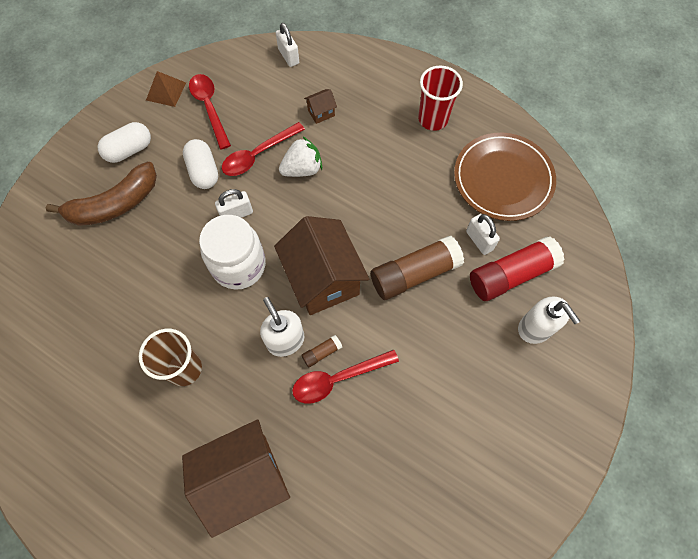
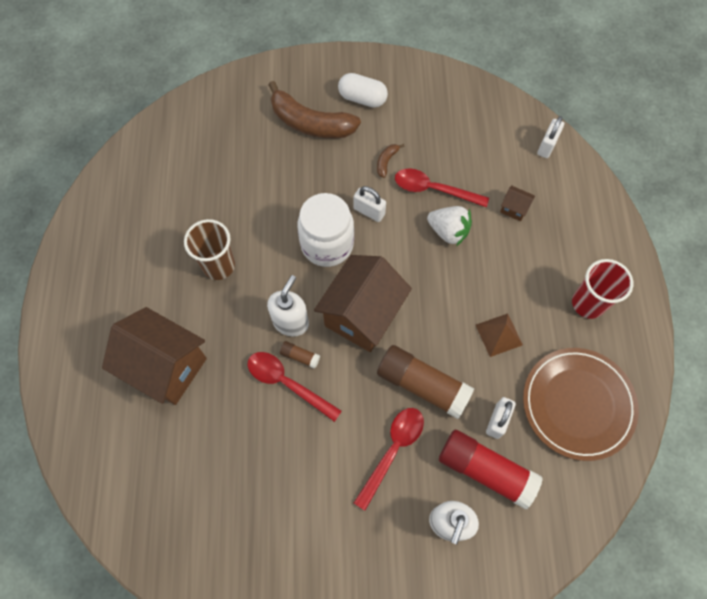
camera: 55 degrees right, 0 degrees up
(166, 91) = (434, 84): brown pyramid -> brown pyramid (498, 334)
(203, 171) = (386, 161): white capsule -> brown banana
(209, 108) = (446, 124): red spoon -> red spoon (393, 451)

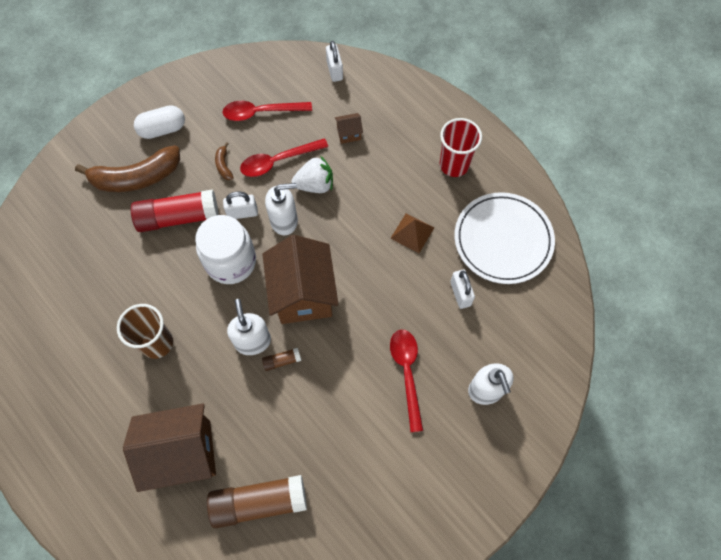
camera: 40 degrees left, 0 degrees up
(287, 383) = (289, 388): red spoon -> red spoon (261, 112)
(397, 243) = (284, 221): none -> white soap dispenser
(422, 385) = (389, 310): brown glue stick -> brown glue stick (259, 502)
(485, 470) = (480, 334): red glue stick -> red glue stick (178, 217)
(577, 404) = (503, 240): brown plate -> white plate

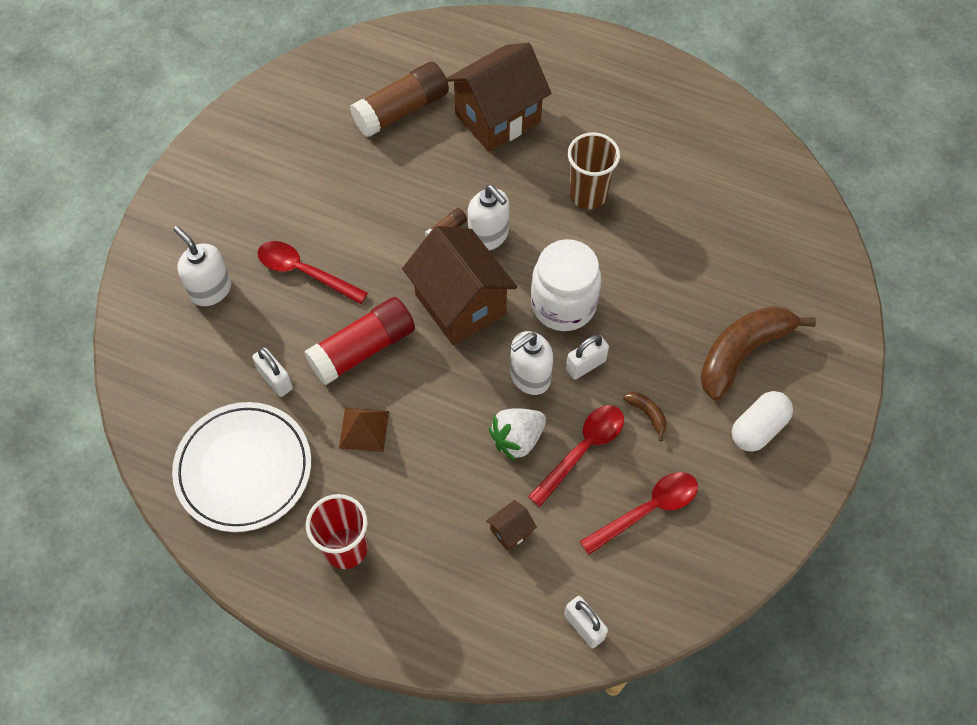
camera: 155 degrees right, 5 degrees down
(178, 217) = (658, 328): red glue stick -> red glue stick (363, 349)
(407, 373) = (304, 272): red spoon -> red spoon turned 150 degrees clockwise

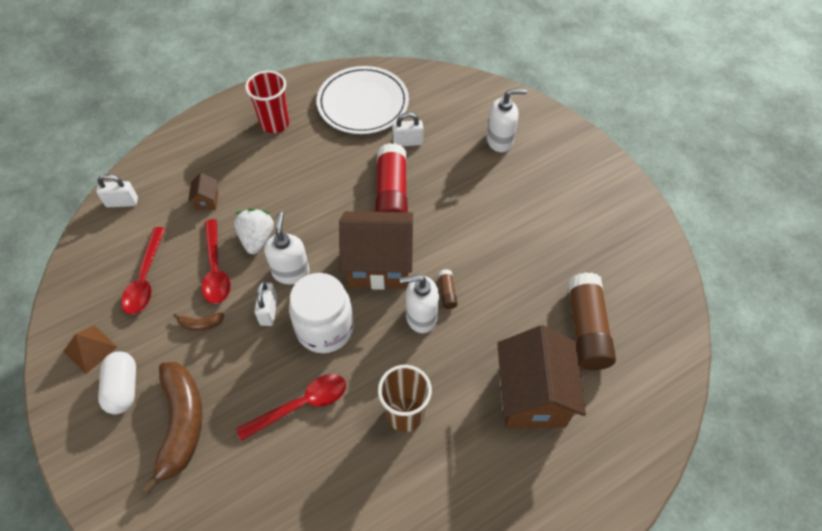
camera: 125 degrees right, 5 degrees down
(304, 272) = (476, 193): red spoon -> red spoon (301, 405)
(364, 429) = (337, 167): brown pyramid -> brown pyramid (90, 349)

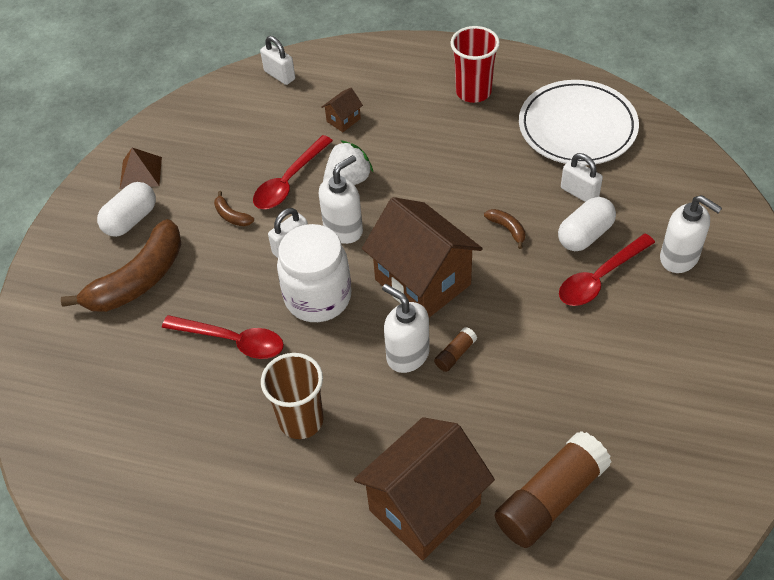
camera: 50 degrees right, 5 degrees down
(145, 278) = (232, 149): red spoon -> red spoon (600, 278)
(392, 194) = (507, 229): red glue stick -> brown banana
(438, 165) = (585, 235): none -> white capsule

